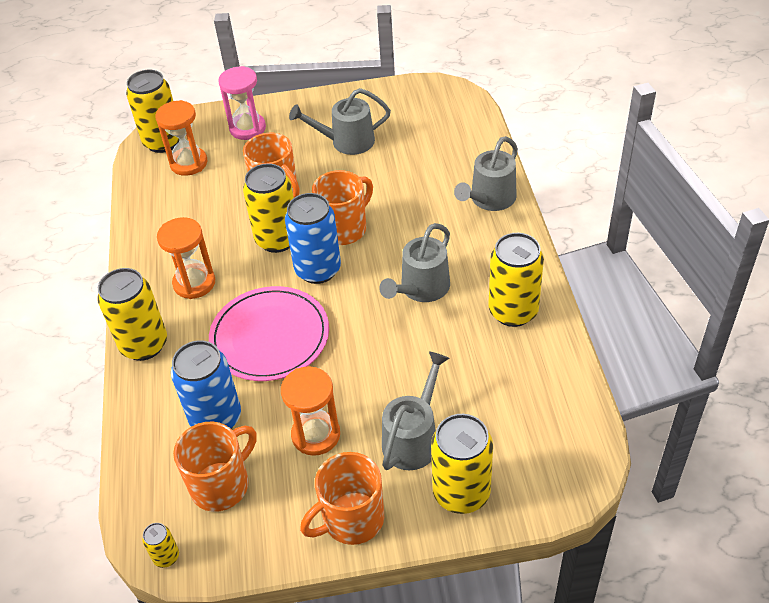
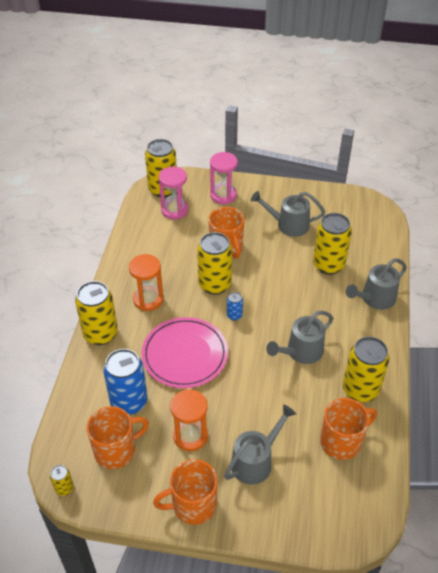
camera: 15 degrees right, 0 degrees up
(189, 163) = (174, 210): orange hourglass -> pink hourglass
(318, 270) = (234, 315): blue can -> blue can, size x0.46
(344, 229) = (263, 290): orange mug -> orange mug (342, 441)
(461, 493) = (274, 512): yellow can -> yellow can (328, 265)

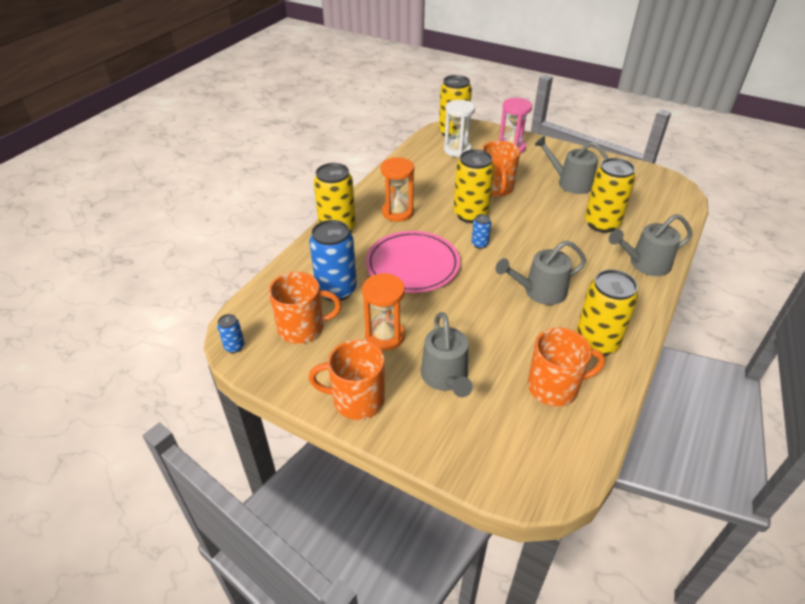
camera: 20 degrees right, 5 degrees down
(64, 488) = (234, 346): yellow can -> blue can
(174, 210) = (457, 150): pink hourglass -> white hourglass
(256, 461) = (446, 378): grey watering can -> grey watering can turned 105 degrees clockwise

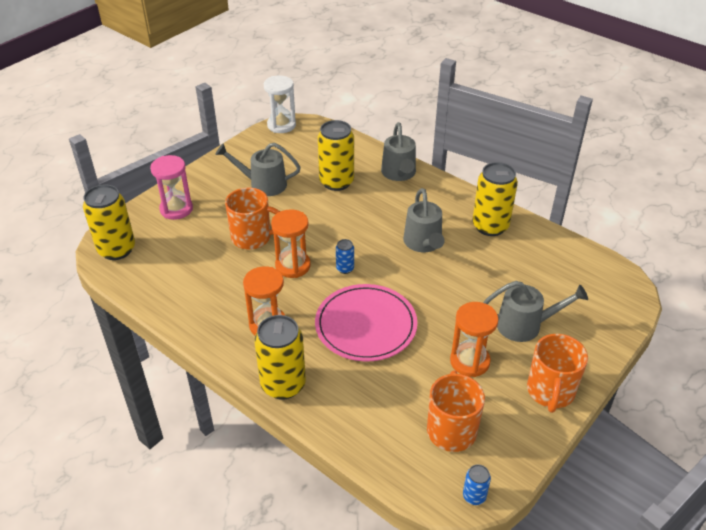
camera: 80 degrees left, 0 degrees up
(336, 290) = (395, 395): blue can -> none
(457, 150) = (158, 253): white hourglass -> white hourglass (281, 125)
(470, 214) = (293, 266): yellow can -> orange hourglass
(554, 387) = (537, 261): orange mug -> none
(570, 182) = (263, 184): grey watering can -> grey watering can turned 60 degrees clockwise

